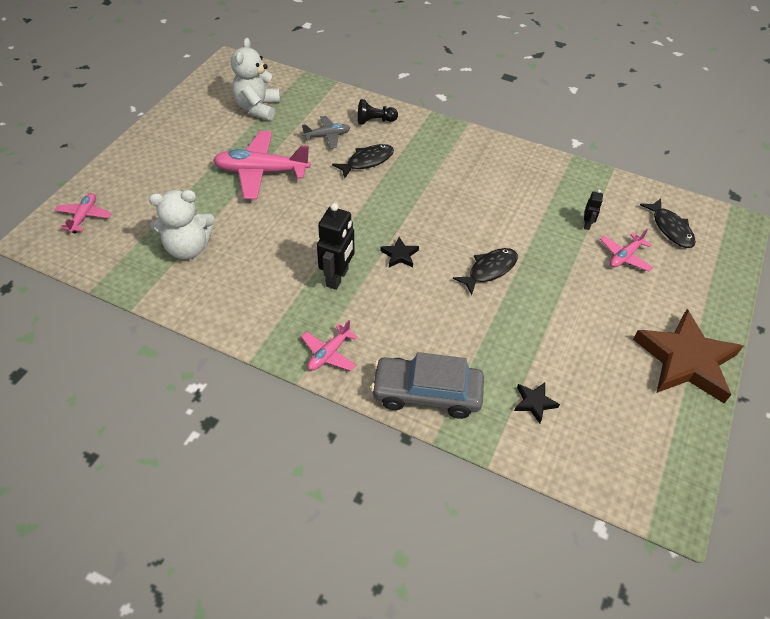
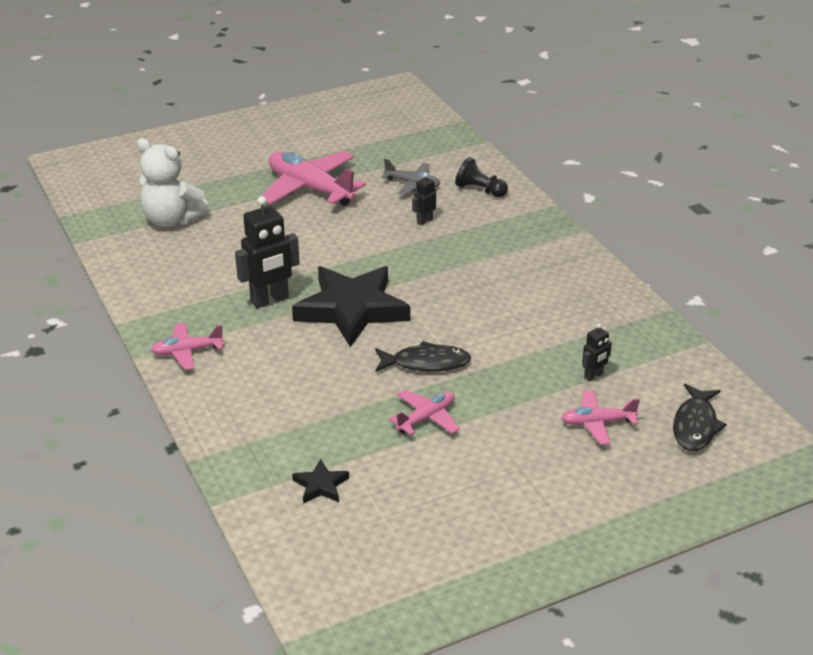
camera: 40 degrees right, 15 degrees down
(84, 217) = (120, 162): pink plane -> pink plane (426, 418)
(257, 108) = (374, 135): white teddy bear -> none
(367, 161) = (424, 221): black fish -> black robot
(399, 255) = (352, 309): black star -> black star, size x2.41
(427, 393) = (231, 424): grey car -> none
(685, 360) = (533, 541): brown star -> none

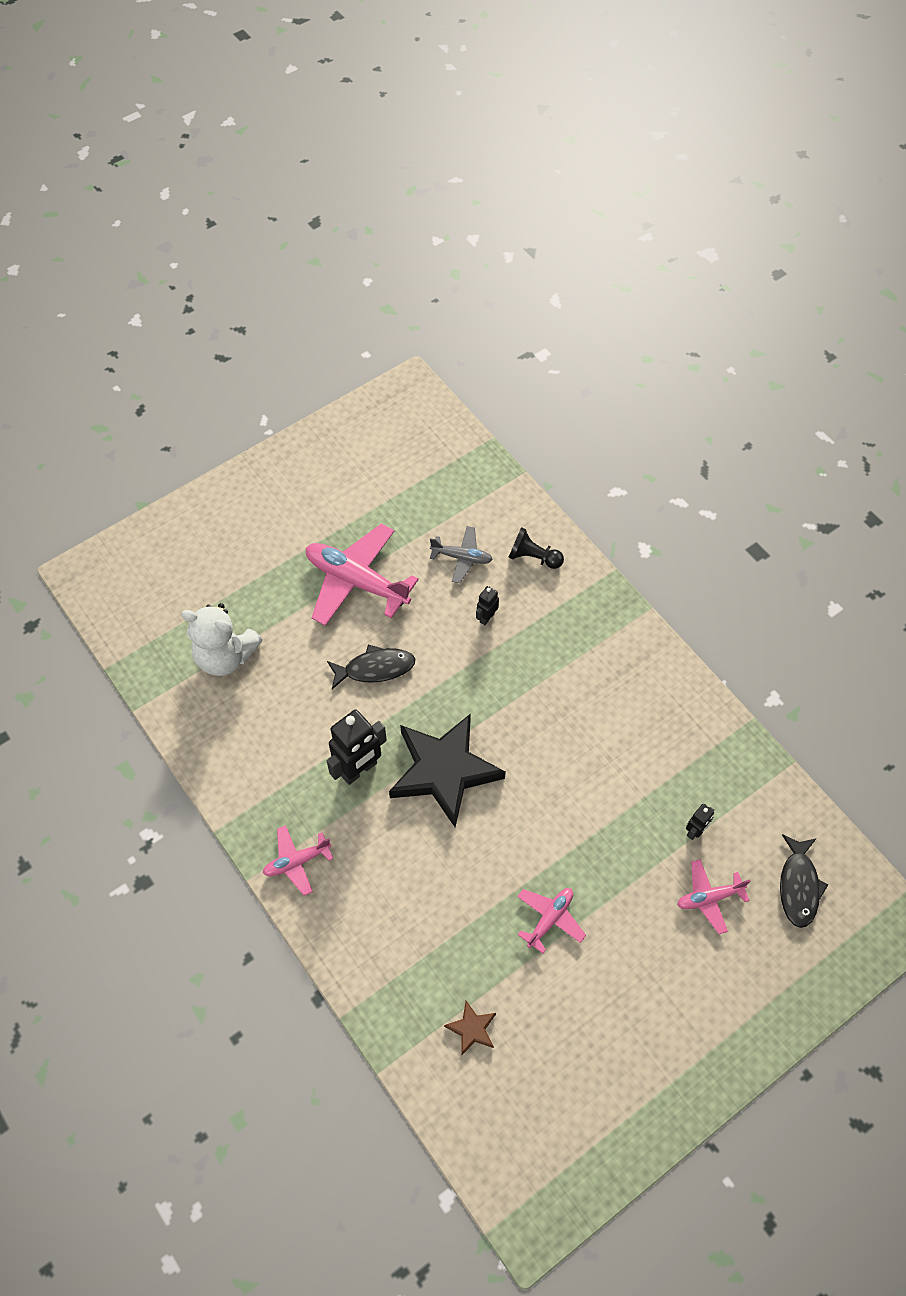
camera: 10 degrees left, 25 degrees up
(320, 485) = (472, 1029): black star -> brown star
(426, 363) = (533, 839): black fish -> black fish (375, 668)

